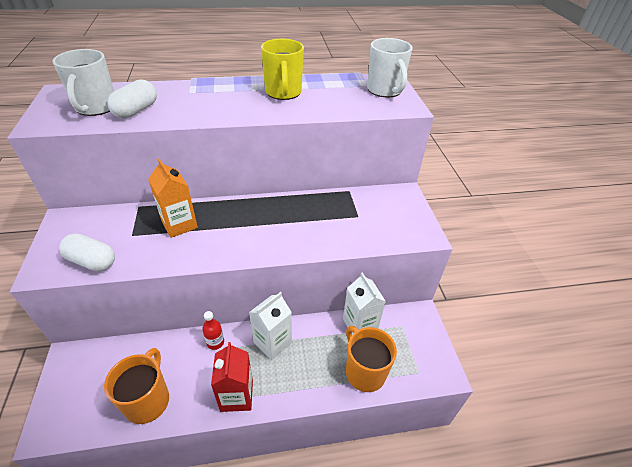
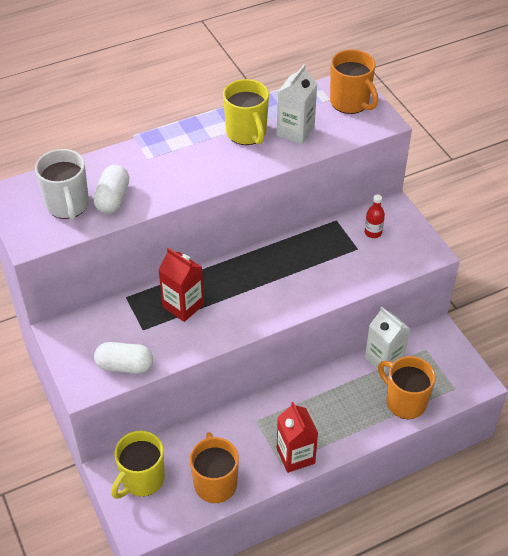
camera: 15 degrees left, 5 degrees up
(87, 375) = (142, 480): none -> yellow mug
(179, 224) = (183, 306): orange carton -> red carton
(215, 342) = (249, 416): red bottle -> red bottle (373, 232)
(272, 342) = (305, 400): white carton -> white carton (295, 131)
(385, 90) = (350, 103): white mug -> orange mug

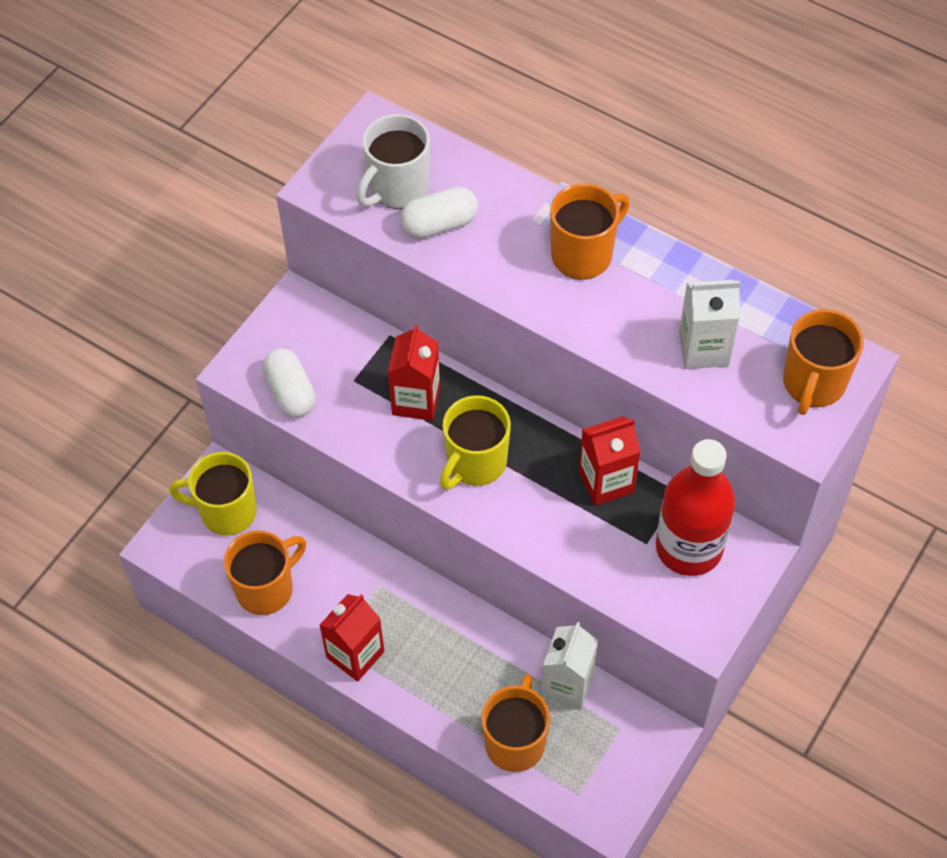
camera: 60 degrees right, 10 degrees up
(192, 149) = (583, 254): none -> orange mug
(247, 133) = (657, 297): yellow mug -> yellow mug (475, 463)
(306, 246) = (606, 481): none -> red carton
(373, 232) = (689, 547): red bottle -> red bottle, size x2.44

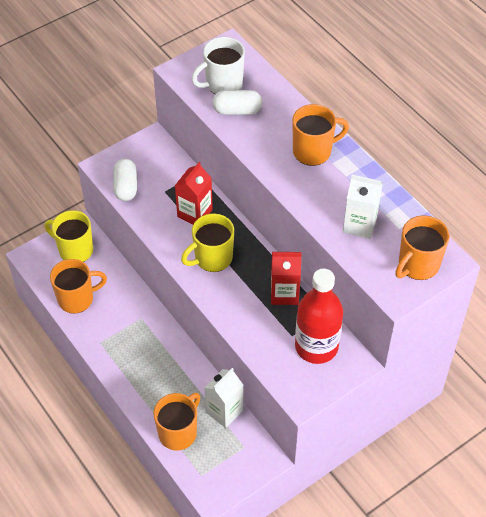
camera: 20 degrees right, 5 degrees down
(355, 654) = (109, 352): red carton -> none

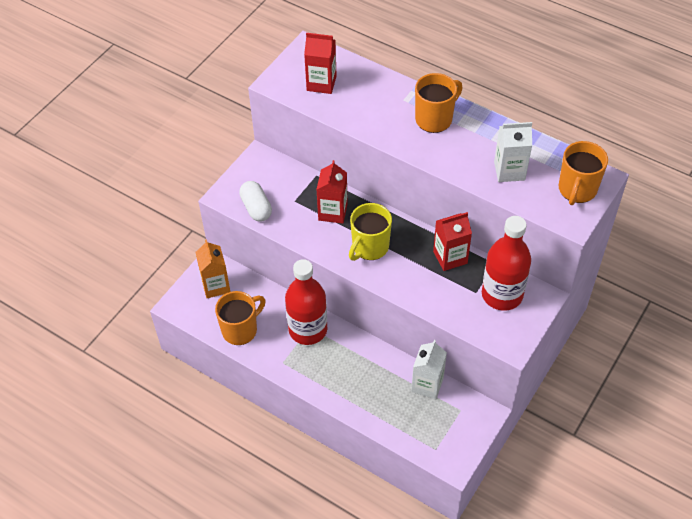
camera: 20 degrees left, 0 degrees up
(75, 250) = (216, 286): yellow mug -> orange carton
(138, 320) = (308, 330): none -> red bottle
(178, 432) = (396, 418): orange mug -> none
(223, 84) = (321, 83): white mug -> red carton
(237, 110) = (347, 103): white capsule -> none

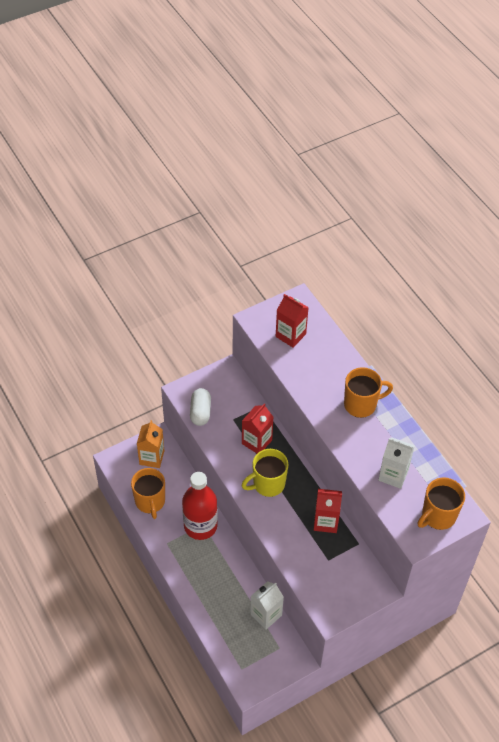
camera: 25 degrees right, 0 degrees up
(240, 330) = (150, 502): orange mug -> orange mug turned 90 degrees clockwise
(502, 295) = (348, 572): red bottle -> none

